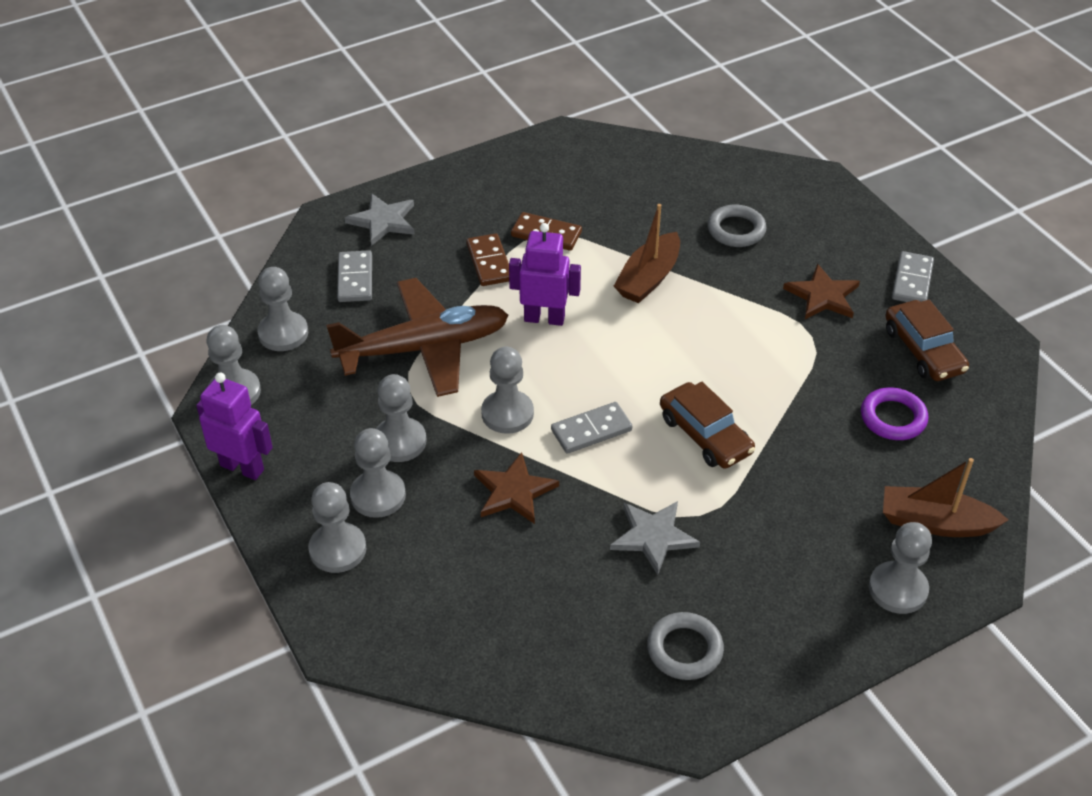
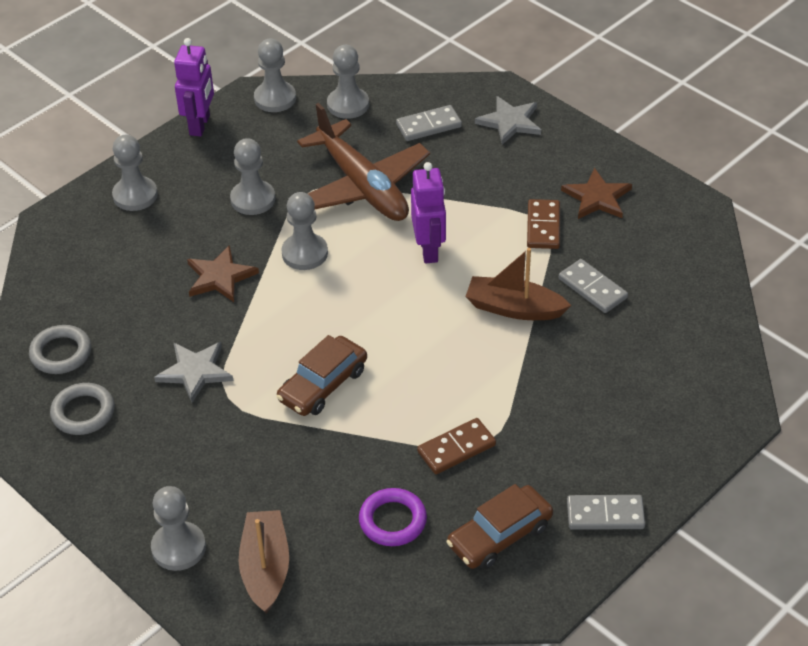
camera: 75 degrees right, 0 degrees up
(378, 495) = (193, 202): grey pawn -> none
(489, 262) = (487, 199): brown domino -> brown domino (456, 448)
(591, 430) = (303, 309): grey domino -> grey domino (592, 288)
(736, 230) = (617, 360): grey ring -> grey ring (61, 353)
(823, 296) = (547, 443): brown star -> brown star (597, 197)

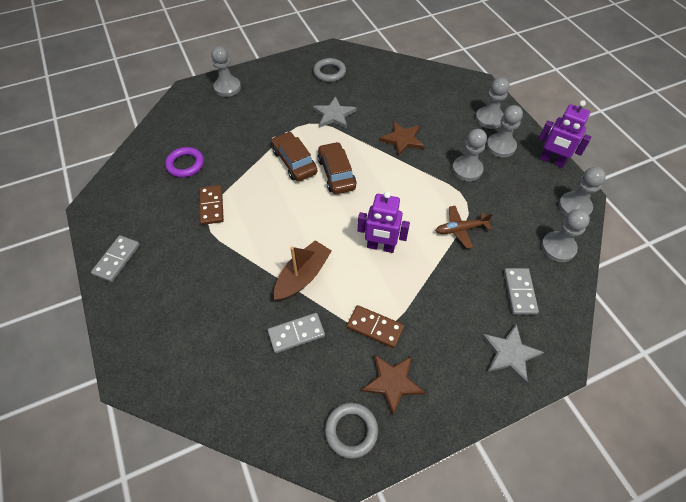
camera: 110 degrees right, 10 degrees up
(61, 353) = (374, 71): grey ring -> grey ring (351, 431)
(265, 568) = (194, 112): brown boat -> none
(304, 253) = (406, 181): grey pawn -> grey pawn (500, 146)
(362, 186) = (460, 229): brown plane -> brown plane, size x0.48
(499, 535) = (142, 205): brown car -> brown car (336, 173)

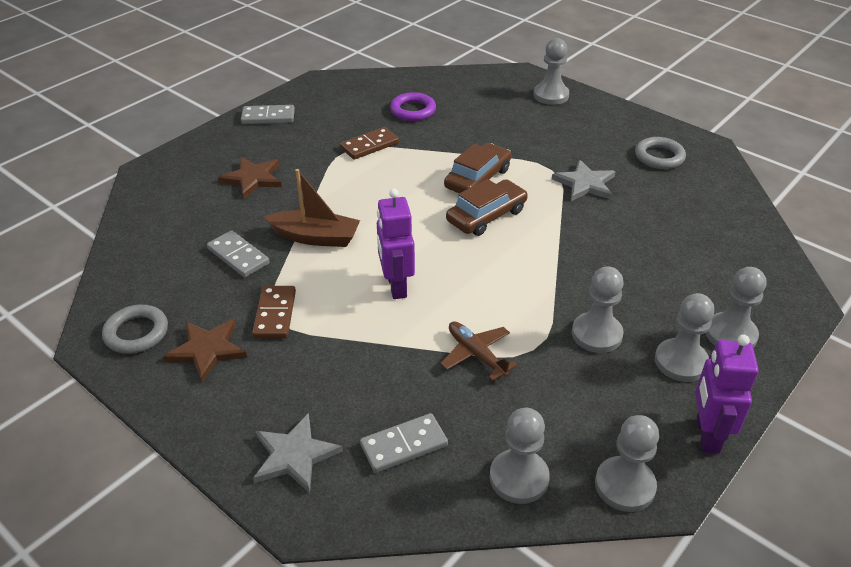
camera: 65 degrees right, 15 degrees down
(402, 139) = (597, 255): brown star -> brown star (253, 178)

